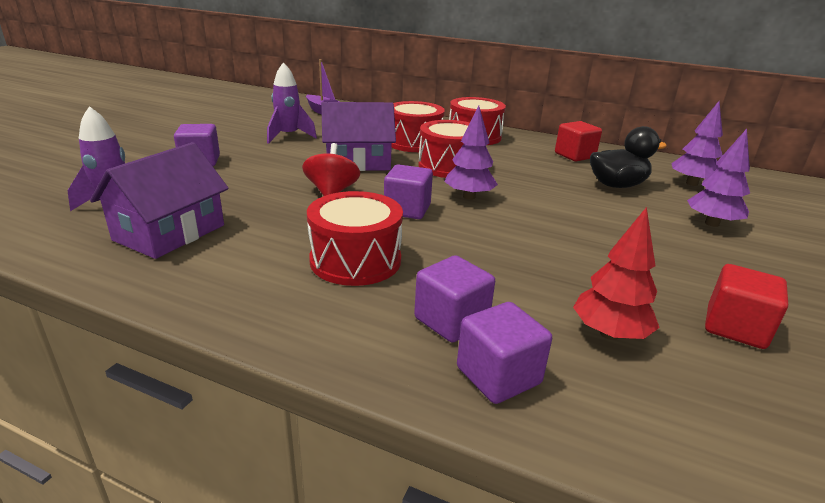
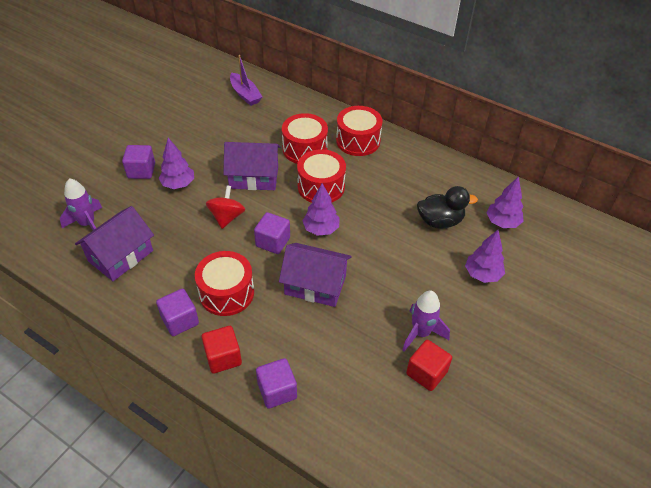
camera: 10 degrees right, 20 degrees up
(255, 170) = (178, 184): none -> purple tree
(289, 136) = (209, 135): purple rocket -> purple rocket (421, 333)
(451, 320) = (267, 350): purple cube -> purple cube (180, 320)
(491, 245) = (315, 285): none -> purple house
(574, 155) = (429, 176): red cube -> red cube (223, 357)
(609, 334) = (350, 369): red tree -> none

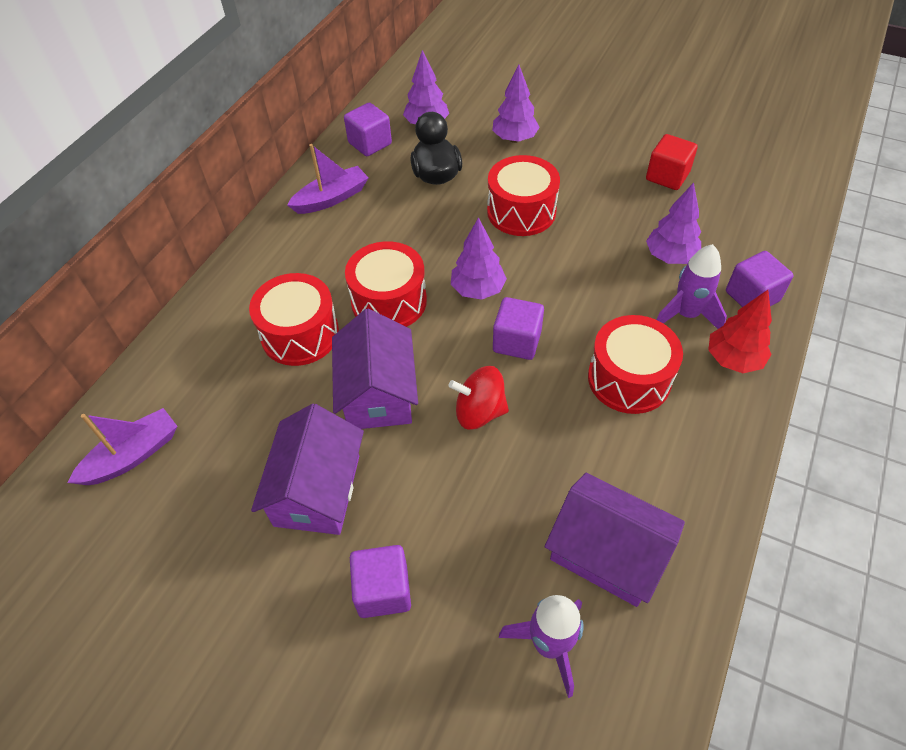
camera: 95 degrees left, 5 degrees up
(178, 184) = (412, 508): purple tree -> purple tree (670, 257)
(180, 320) = (698, 425): purple cube -> purple cube (370, 143)
(223, 357) = (733, 359): red cube -> red tree
(315, 285) = (580, 283): purple house -> purple house (317, 490)
(358, 141) = (276, 269): red drum -> red drum (521, 211)
(419, 167) = (331, 198): none -> purple boat
(421, 333) = (617, 183): purple rocket -> purple rocket (686, 315)

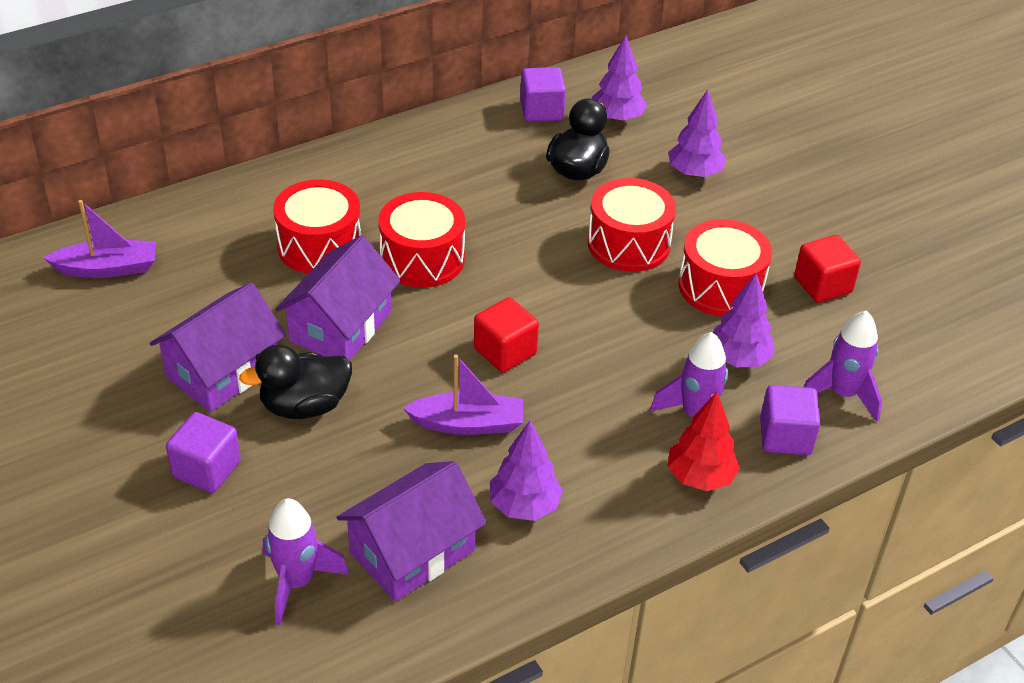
camera: 30 degrees right, 10 degrees down
(331, 198) = (456, 144): purple boat -> purple boat (468, 424)
(411, 479) = (304, 406): none -> black duck
(478, 290) = (513, 290): purple tree -> purple tree (524, 506)
(479, 412) = (413, 388): red spinning top -> none
(517, 341) = (505, 351): purple cube -> red cube
(607, 553) = (412, 551): purple house -> purple house turned 75 degrees clockwise
(629, 378) = (578, 437): red drum -> red drum (721, 286)
(753, 246) = (842, 394): none -> purple rocket

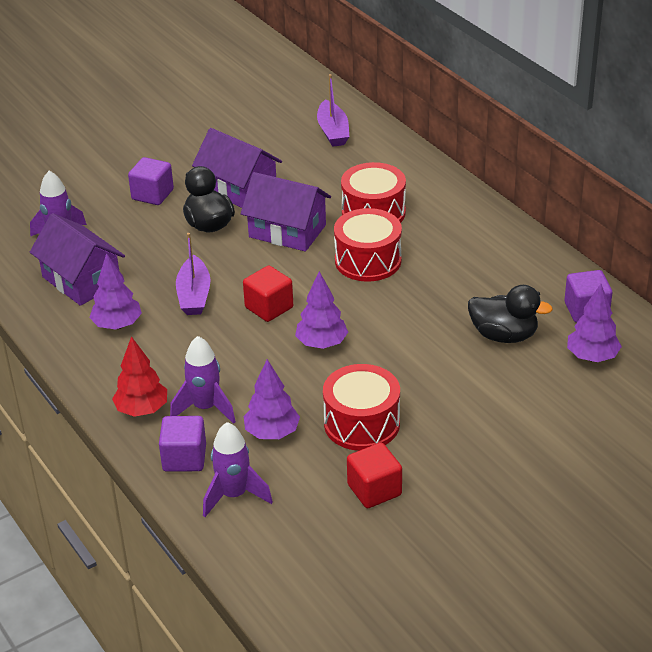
camera: 90 degrees right, 5 degrees down
(628, 244) = (408, 368): red drum -> none
(694, 173) = (520, 408): purple tree -> purple tree (321, 343)

